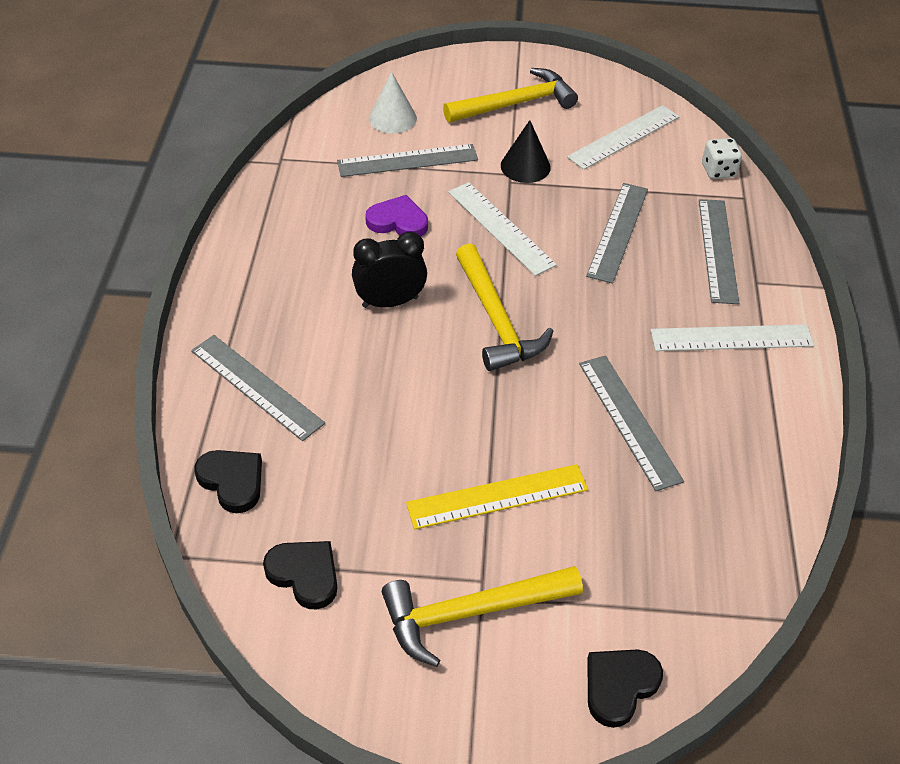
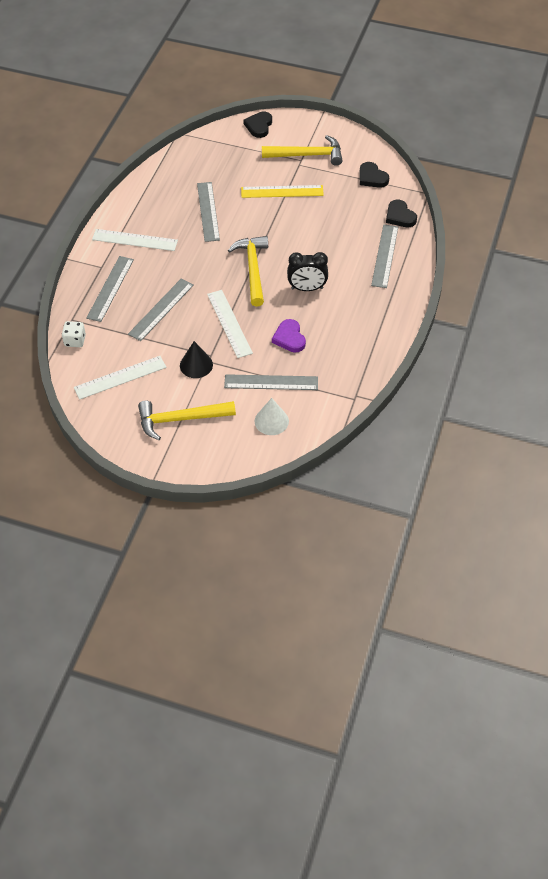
camera: 165 degrees left, 5 degrees up
(256, 386) = (385, 256): grey ruler -> grey ruler turned 45 degrees clockwise
(398, 221) = (289, 338): purple heart -> purple heart turned 45 degrees clockwise
(619, 686) = (259, 126): black heart -> black heart turned 135 degrees clockwise

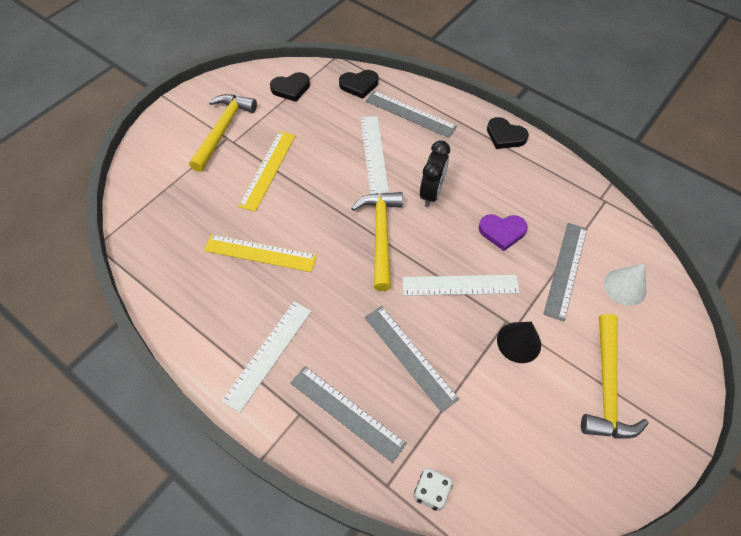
camera: 70 degrees left, 5 degrees up
(120, 377) = (518, 444): white ruler -> white ruler (374, 154)
(208, 211) = (260, 253): grey ruler -> yellow ruler
(252, 269) = (380, 235): yellow hammer -> yellow hammer turned 75 degrees clockwise
(259, 126) = (145, 159): black heart -> black heart (505, 136)

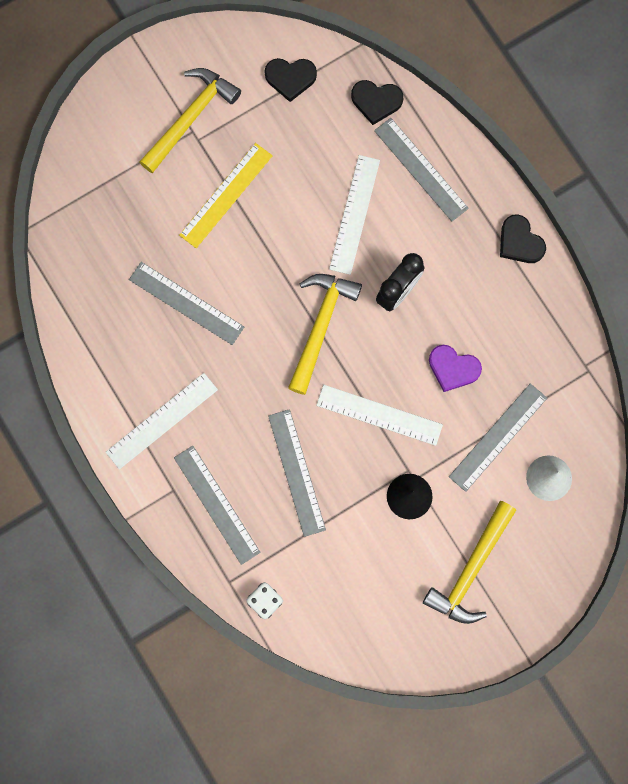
camera: 20 degrees right, 20 degrees up
(260, 253) = (186, 303): yellow ruler -> grey ruler

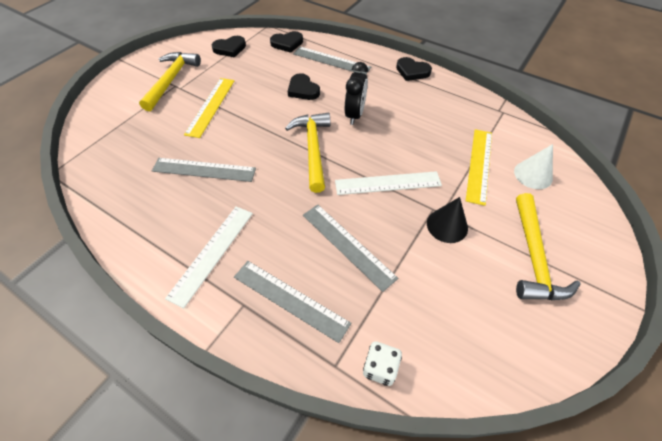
camera: 25 degrees left, 25 degrees down
(354, 214) = (303, 90): white ruler -> black heart
(453, 368) = (419, 140): purple heart -> none
(498, 437) = (479, 165): grey ruler -> yellow ruler

